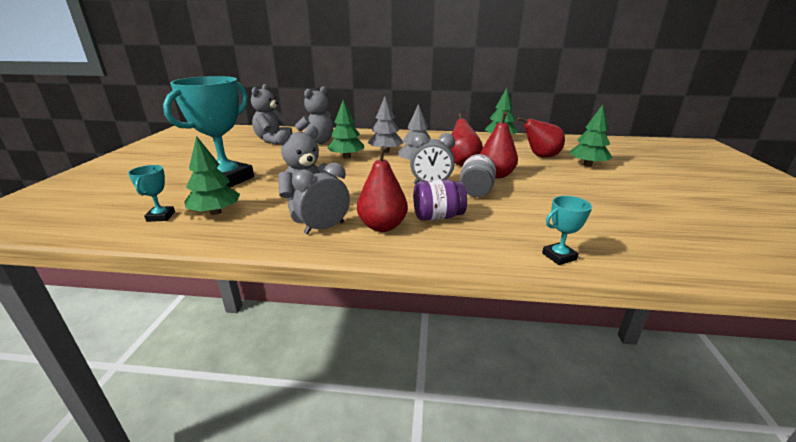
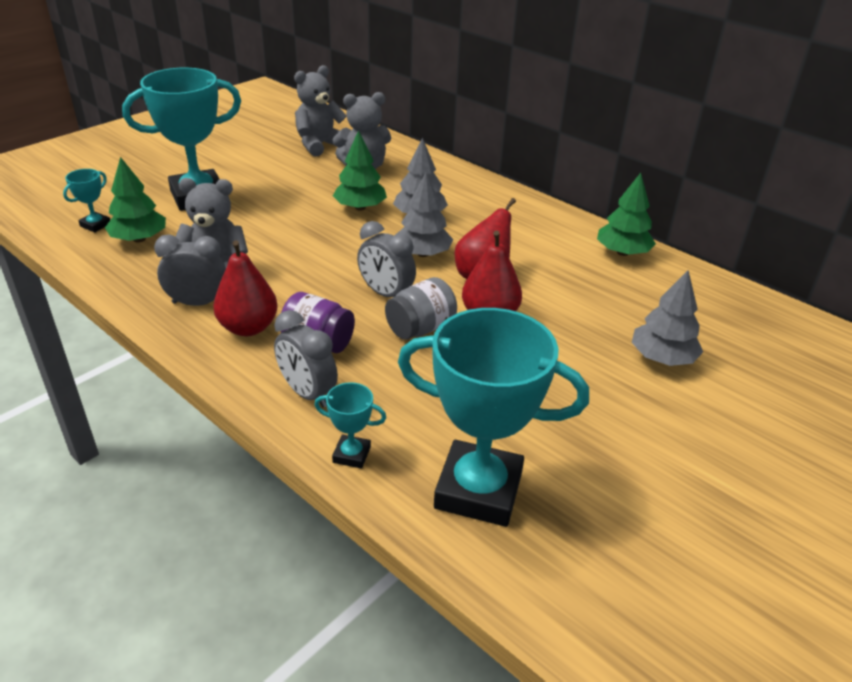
camera: 35 degrees right, 10 degrees up
(479, 241) = (307, 393): none -> grey clock
(540, 156) = (619, 312): red pear -> none
(587, 165) = (662, 358): green tree -> grey tree
(638, 240) = (478, 490): none -> turquoise trophy

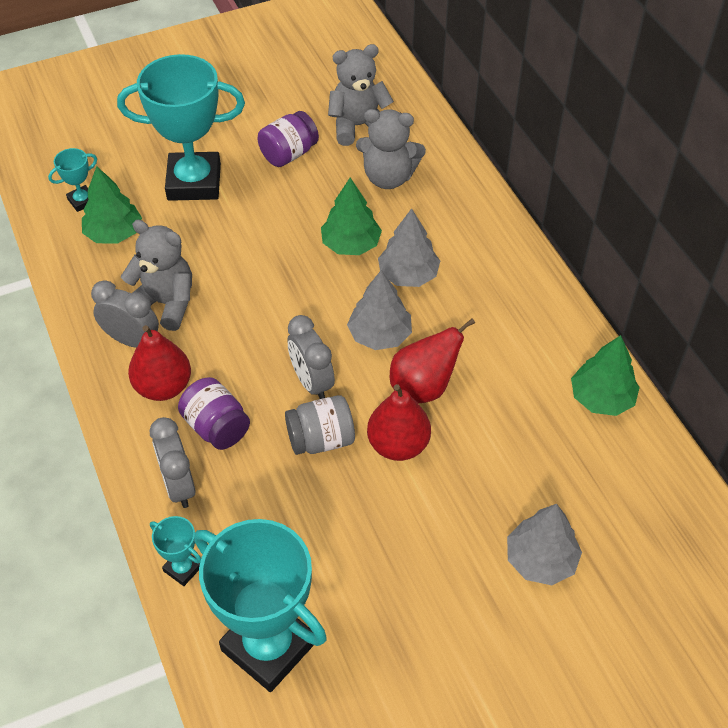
camera: 25 degrees right, 15 degrees up
(272, 168) = (289, 154): none -> purple jar

